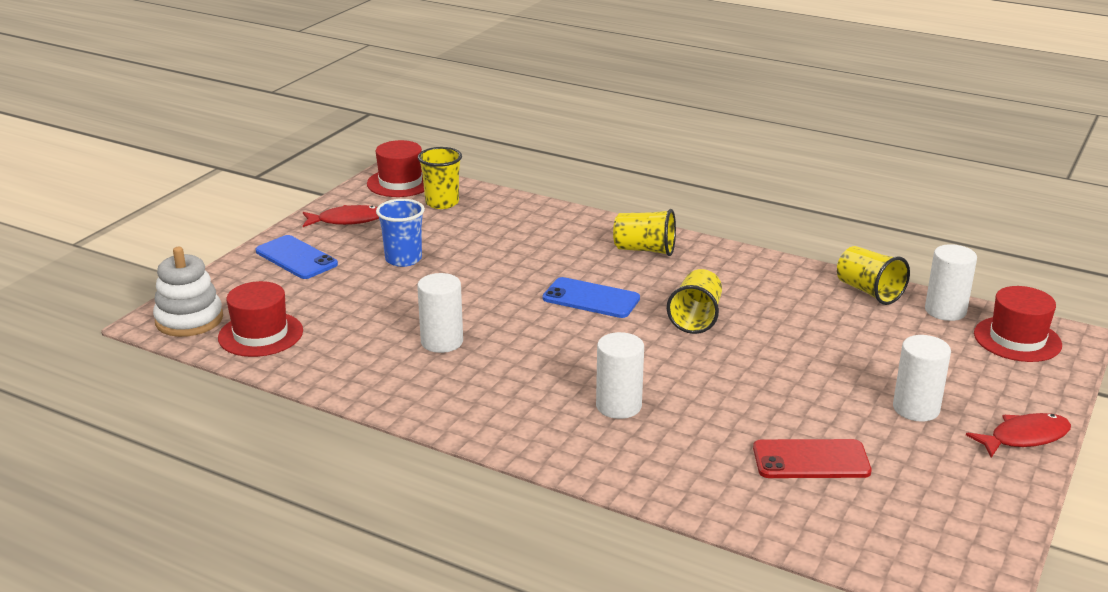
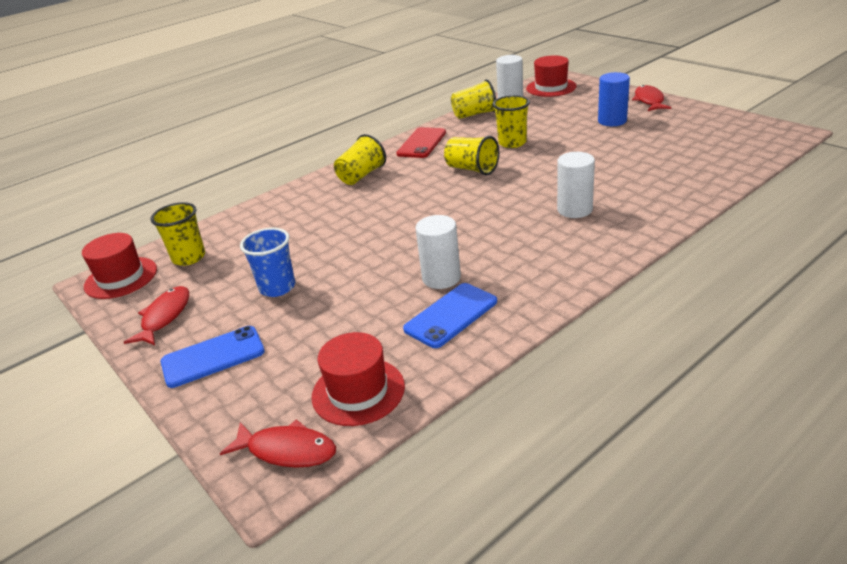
camera: 65 degrees left, 5 degrees up
(189, 320) = (287, 450): white stacking toy -> red fish
(591, 298) = (417, 204): blue phone -> blue phone (451, 315)
(790, 335) = (512, 143): none -> yellow cup
(811, 460) = (658, 155): red phone -> red phone (421, 143)
(916, 409) = (612, 121): white cylinder -> blue cylinder

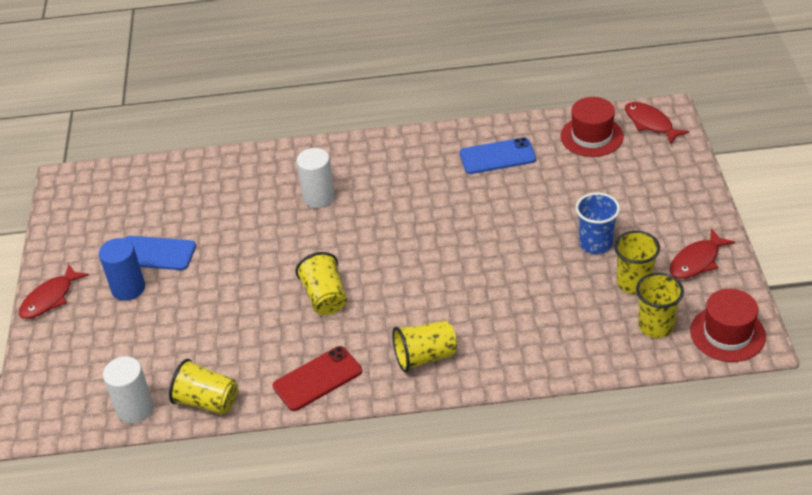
camera: 145 degrees left, 10 degrees up
(213, 357) = (670, 204): blue phone -> blue phone (156, 253)
(441, 278) = (475, 188): white cylinder -> none
(512, 143) = (246, 315): yellow cup -> yellow cup (634, 283)
(551, 87) = (69, 401): red hat -> none

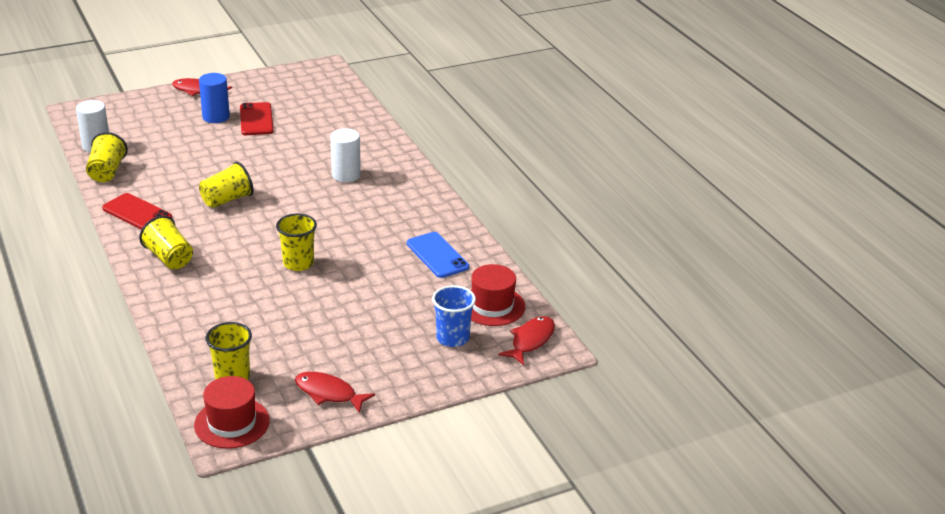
camera: 65 degrees right, 10 degrees down
(156, 253) = (256, 119): blue phone -> red phone
(595, 244) = (334, 328): blue cup -> blue cup (452, 338)
(634, 283) = (287, 357): yellow cup -> yellow cup (298, 263)

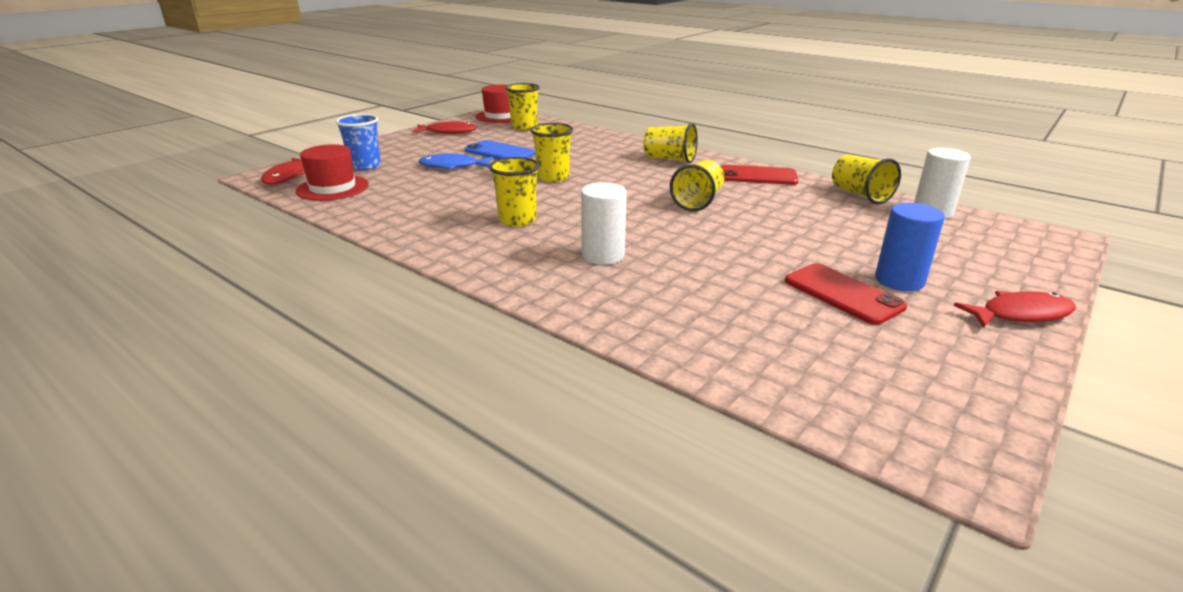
camera: 155 degrees right, 5 degrees down
(371, 220) = (517, 220): none -> yellow cup
(371, 310) = (452, 166): none -> blue fish
(437, 255) = (413, 209): blue phone -> blue phone (499, 152)

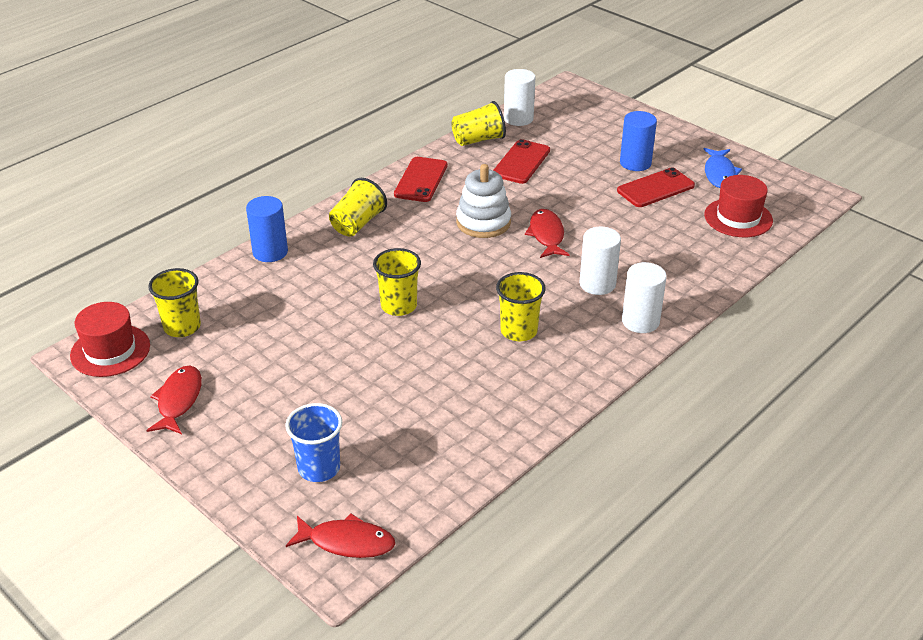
camera: 85 degrees left, 10 degrees up
(332, 188) = (402, 485): red hat -> red hat (738, 218)
(452, 166) = (341, 385): blue fish -> blue fish (719, 173)
(499, 152) = (294, 347): blue phone -> none
(534, 278) = (640, 321): none -> white cylinder
(617, 139) = (270, 252): none -> blue cylinder
(698, 201) = (483, 222): yellow cup -> white stacking toy
(833, 215) = (521, 162): none -> red phone
(1020, 314) = (676, 135): red fish -> red fish (546, 235)

